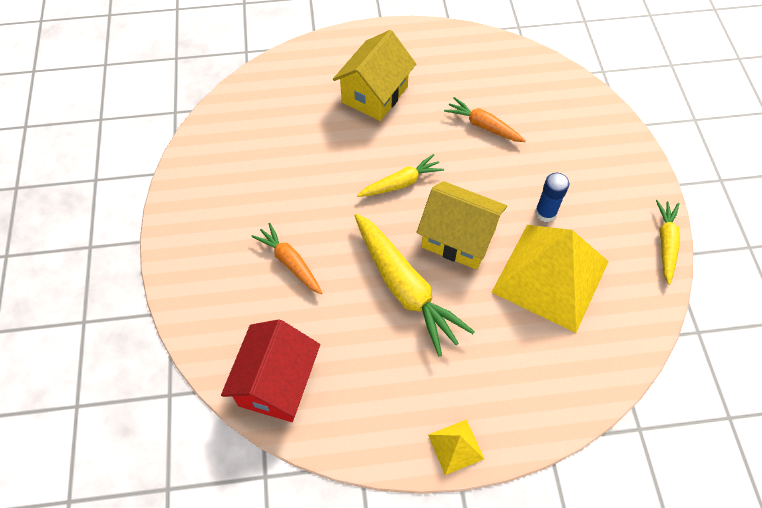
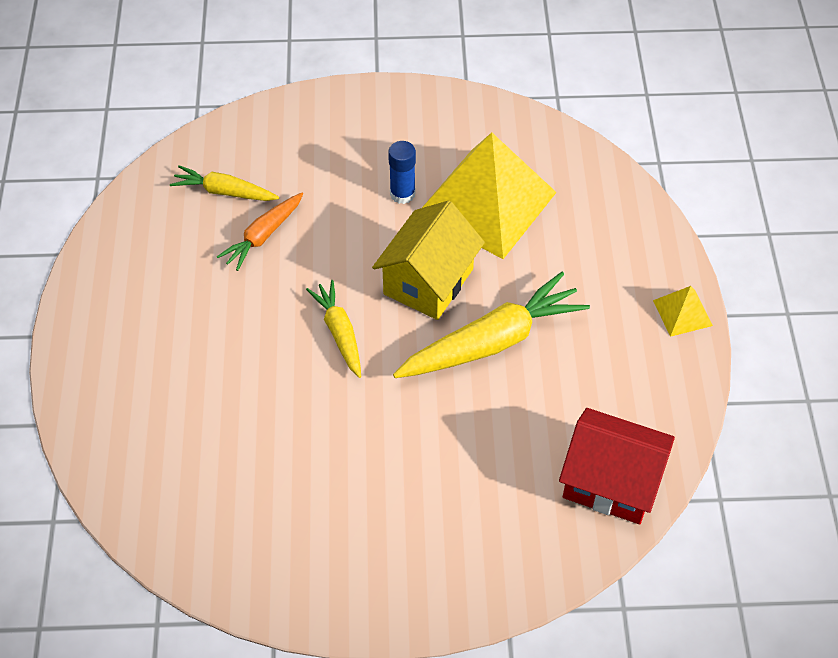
camera: 85 degrees left, 5 degrees down
(290, 262) = (446, 464): orange carrot -> none
(375, 94) = (184, 351): yellow house -> none
(666, 243) = (454, 98): yellow carrot -> yellow carrot (224, 192)

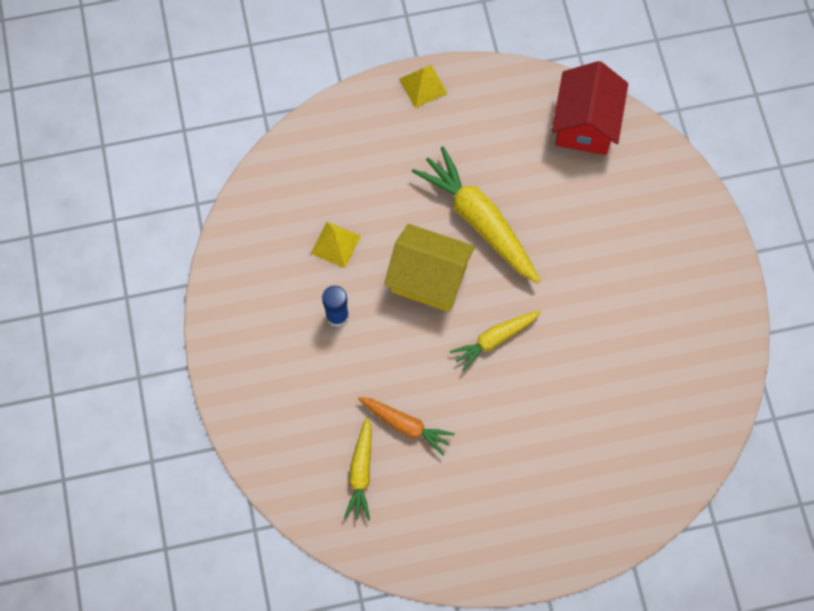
camera: 100 degrees left, 15 degrees up
(487, 203) = (335, 244): yellow pyramid -> yellow pyramid, size x0.42

